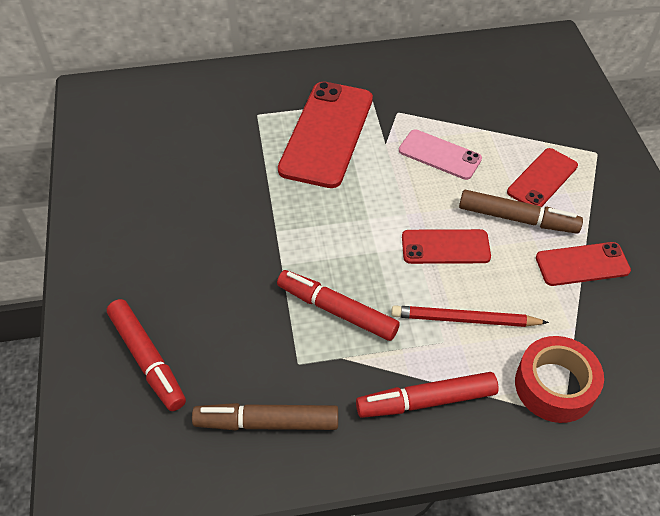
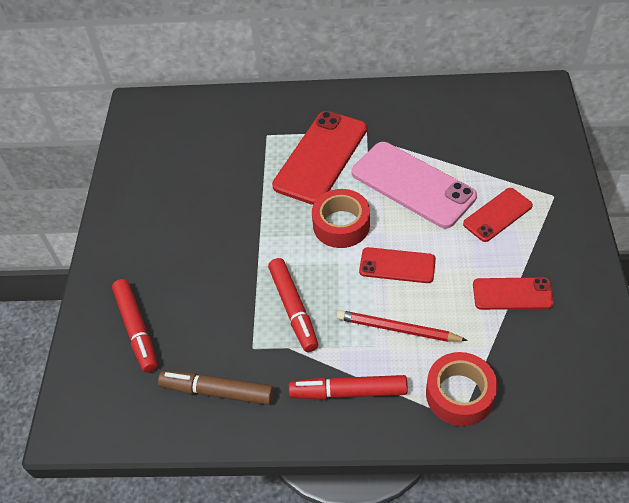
camera: 15 degrees right, 0 degrees up
(337, 310) = (293, 308): red marker -> red marker turned 150 degrees counterclockwise
(369, 208) = (341, 225): none -> red tape
(439, 155) = (412, 184): pink phone -> pink phone, size x1.78
(517, 218) = (466, 247): brown marker -> none

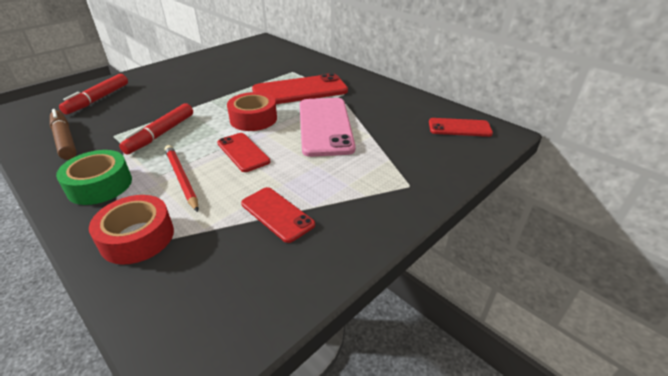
camera: 40 degrees right, 15 degrees down
(348, 392) = (100, 185): red marker -> green tape
(497, 215) = (349, 169): red phone -> red phone (459, 128)

